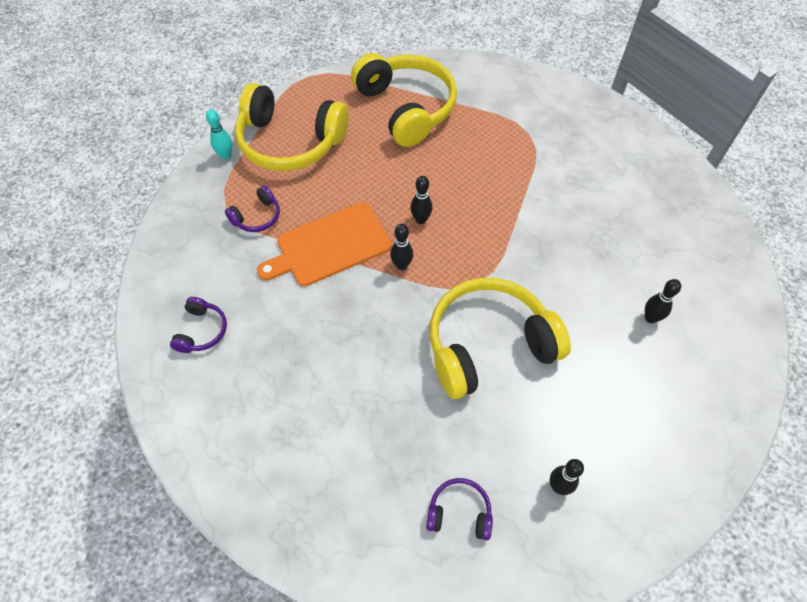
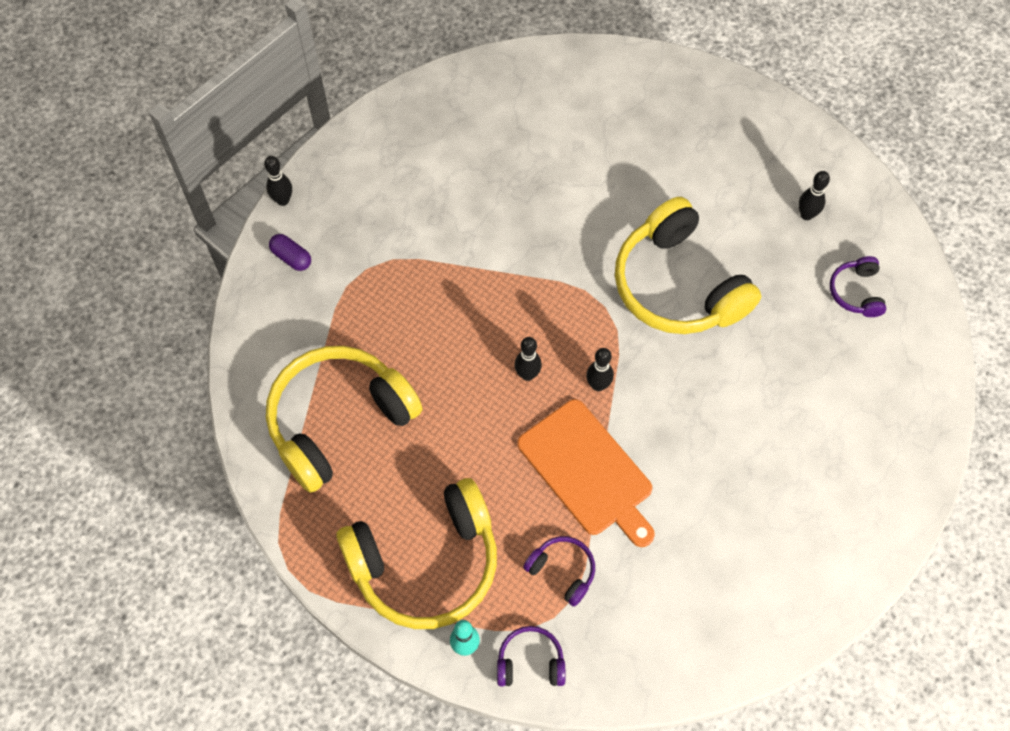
camera: 100 degrees left, 5 degrees up
(202, 331) = (739, 588): purple headphones -> purple headphones (530, 662)
(290, 142) = (426, 562): yellow headphones -> yellow headphones turned 60 degrees clockwise
(543, 94) = (291, 257): none -> purple capsule
(650, 318) = (608, 142): black bowling pin -> black bowling pin (283, 200)

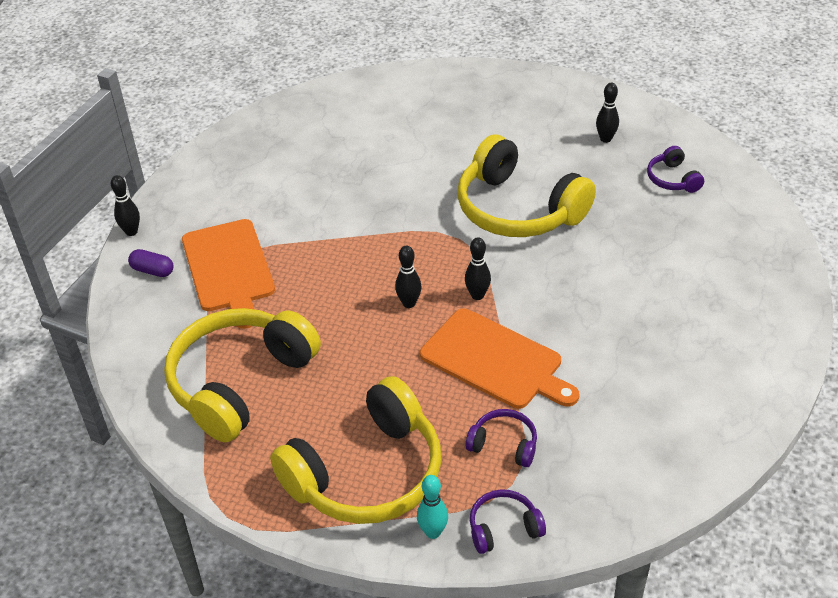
camera: 15 degrees left, 20 degrees down
(365, 277) = (229, 269): none -> orange cutting board

